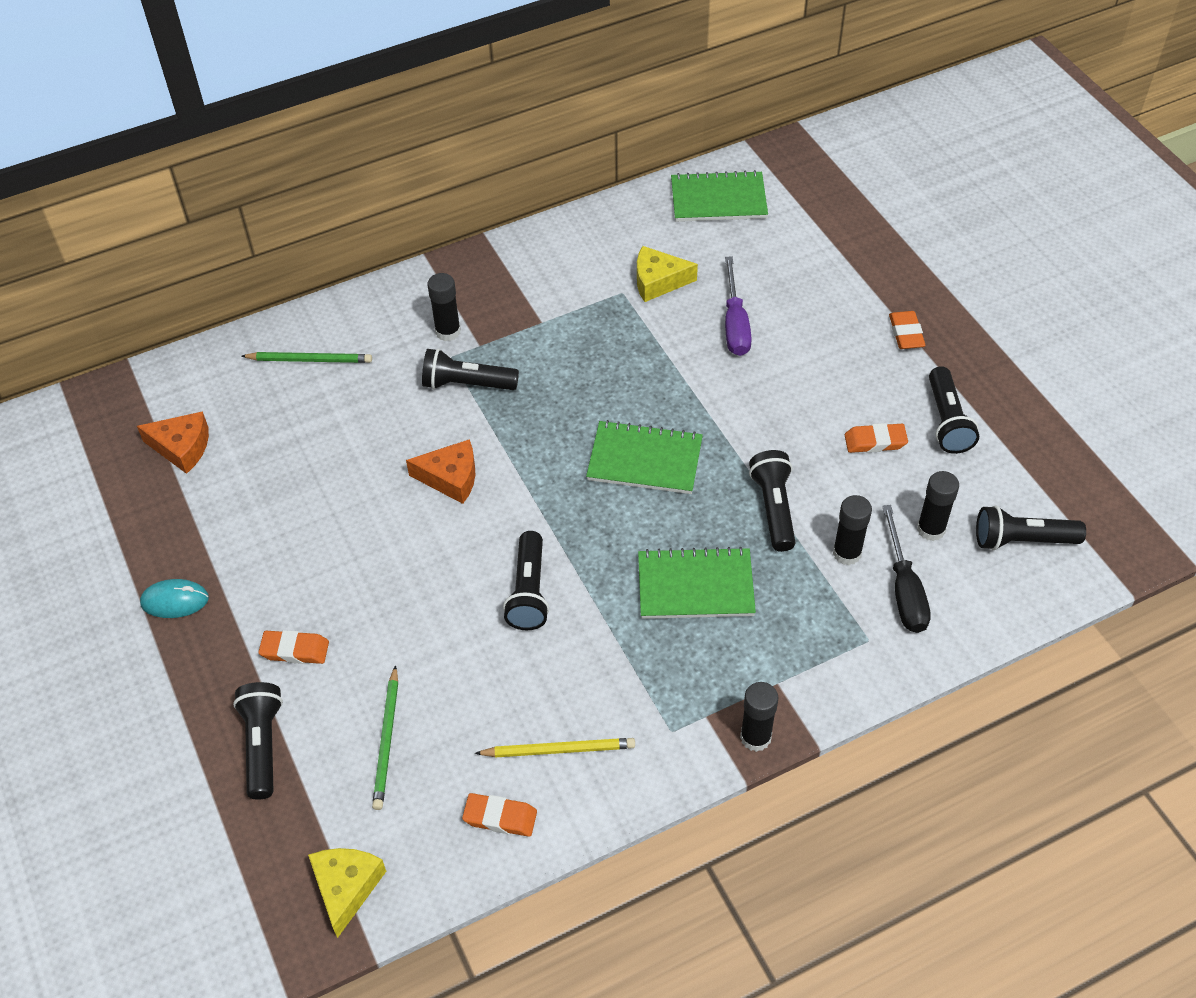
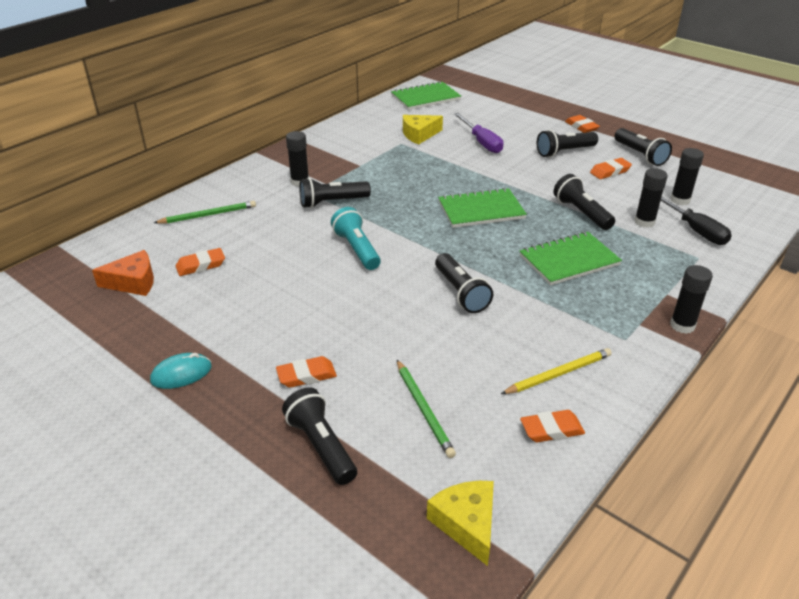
camera: 25 degrees left, 15 degrees down
(263, 445) = (201, 265): none -> orange eraser
(451, 478) = (357, 249): orange cheese -> turquoise flashlight
(1022, 540) = (733, 192): black flashlight -> black flashlight (564, 152)

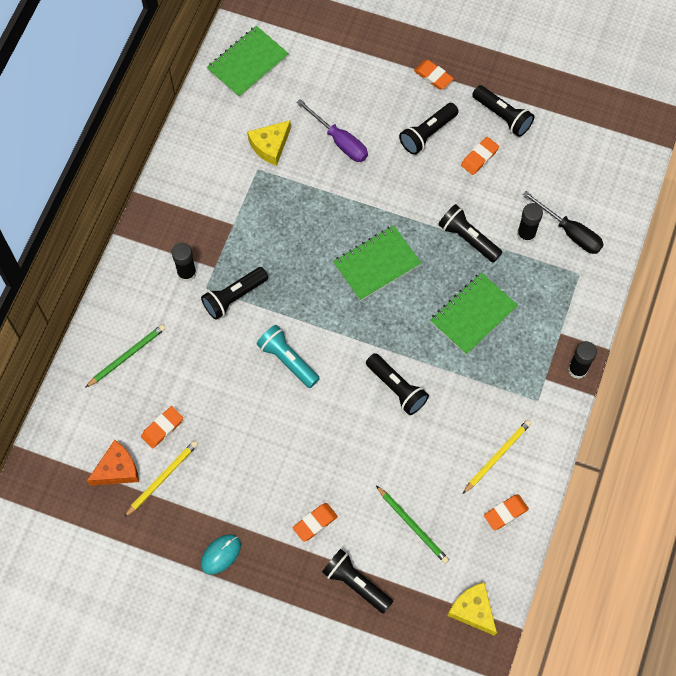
camera: 20 degrees left, 30 degrees up
(170, 299) = (162, 478): none -> yellow pencil
(680, 200) = (552, 187): black glue stick -> none

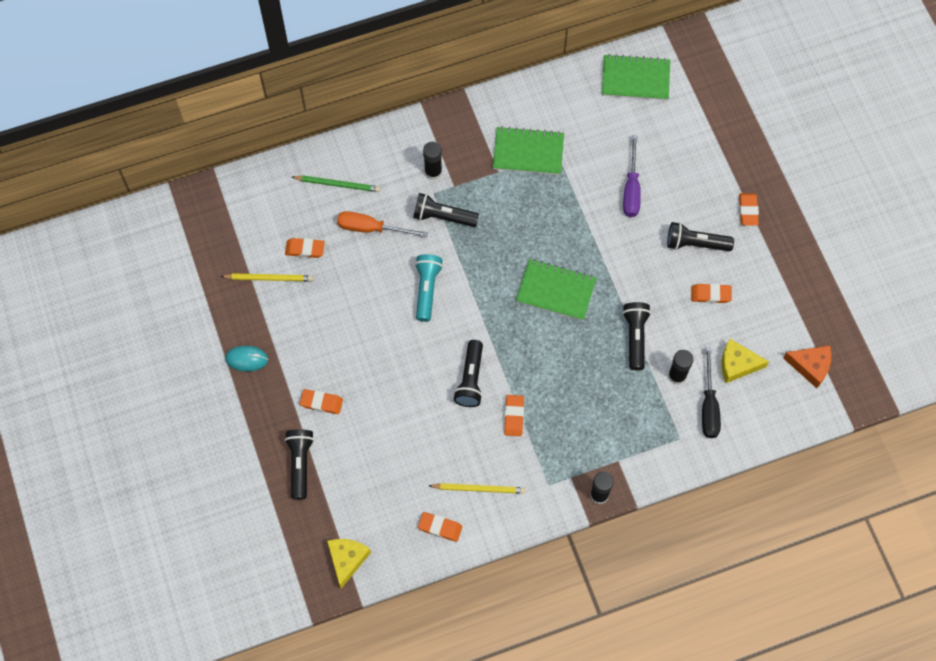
camera: 50 degrees right, 0 degrees up
(117, 469) = (251, 245): orange cheese -> orange cheese (810, 366)
(192, 360) = (371, 228): none -> orange screwdriver
(270, 146) = (583, 146): yellow cheese -> yellow cheese (737, 364)
(412, 525) = (375, 470): green pencil -> none
(457, 380) = (514, 416): none -> orange eraser
(473, 314) = (576, 388): green notebook -> green notebook (528, 152)
(502, 116) = (761, 285): black flashlight -> none

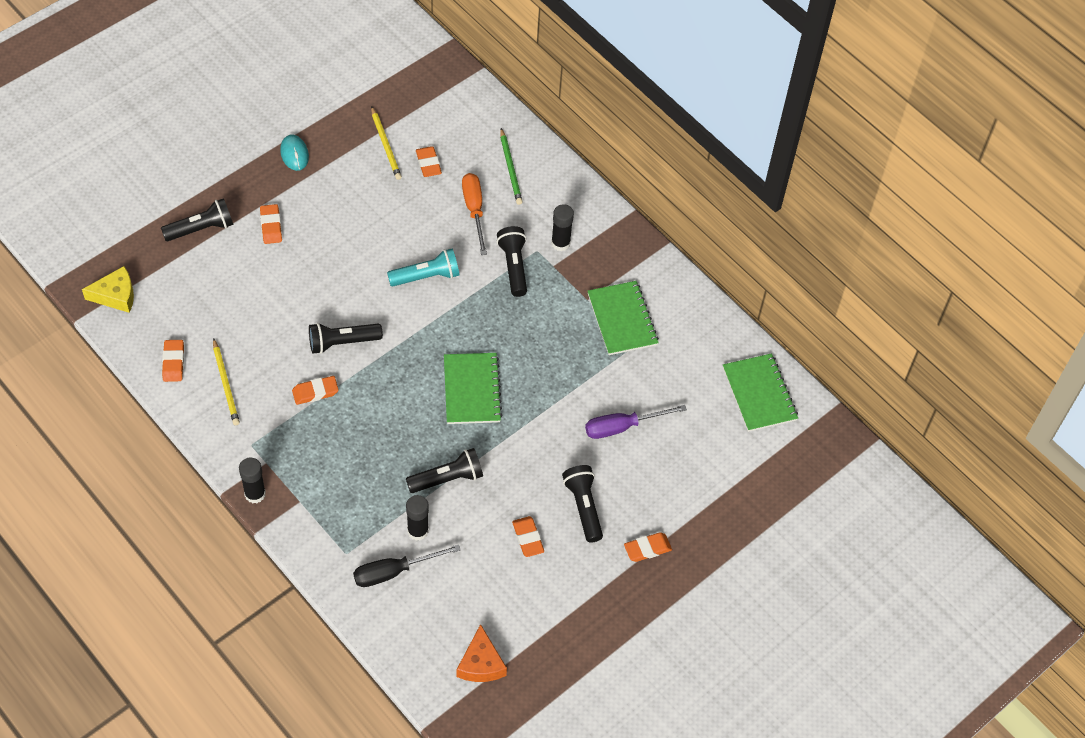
camera: 65 degrees right, 10 degrees down
(737, 364) = (454, 587): yellow cheese -> none

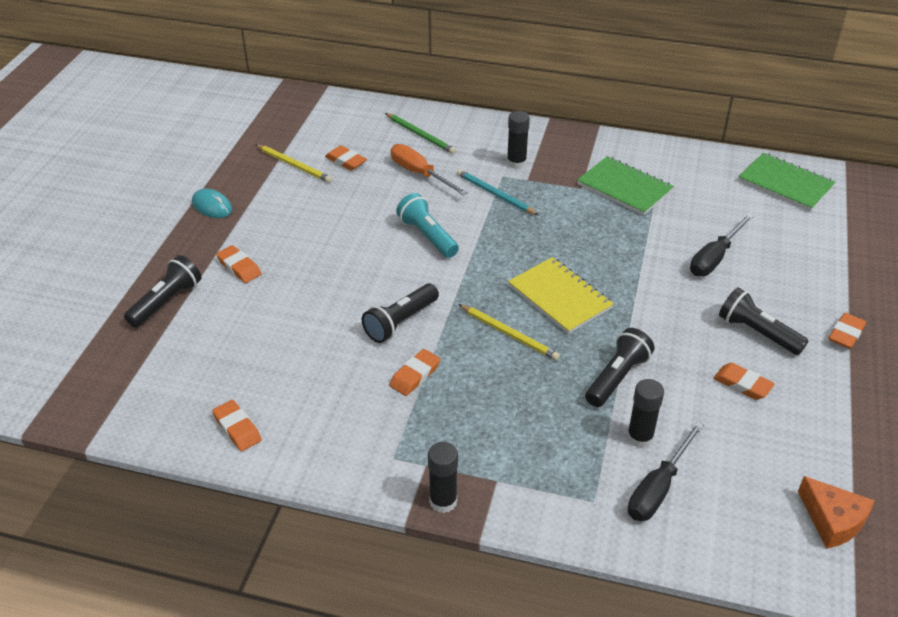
camera: 30 degrees left, 15 degrees down
(116, 295) = (117, 402): yellow cheese -> none
(226, 384) = (314, 417): yellow pencil -> yellow pencil (509, 334)
(426, 276) = (427, 236): turquoise flashlight -> turquoise flashlight turned 75 degrees counterclockwise
(472, 390) = (559, 297): green notebook -> yellow notebook
(513, 266) = (495, 194): black flashlight -> turquoise pencil
(622, 427) = (714, 258): purple screwdriver -> black screwdriver

